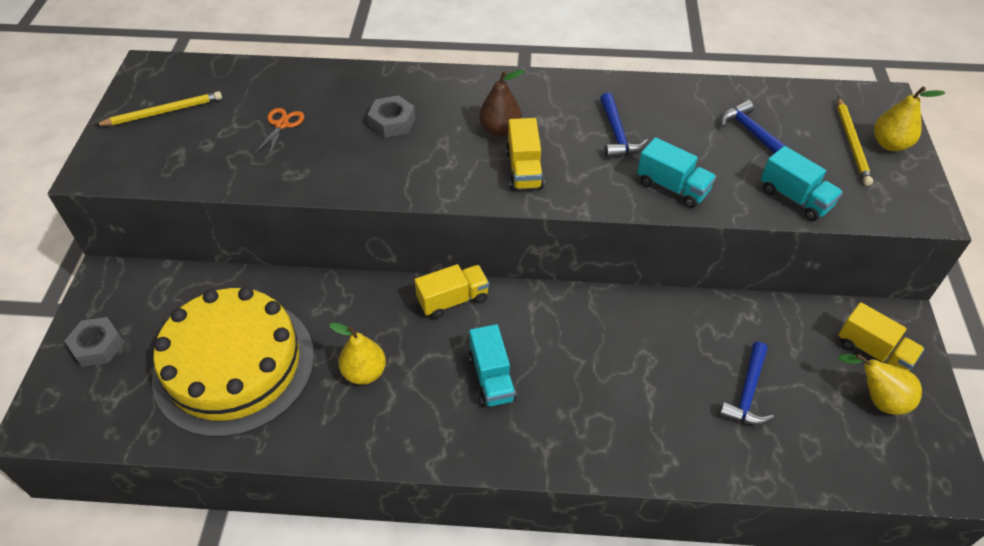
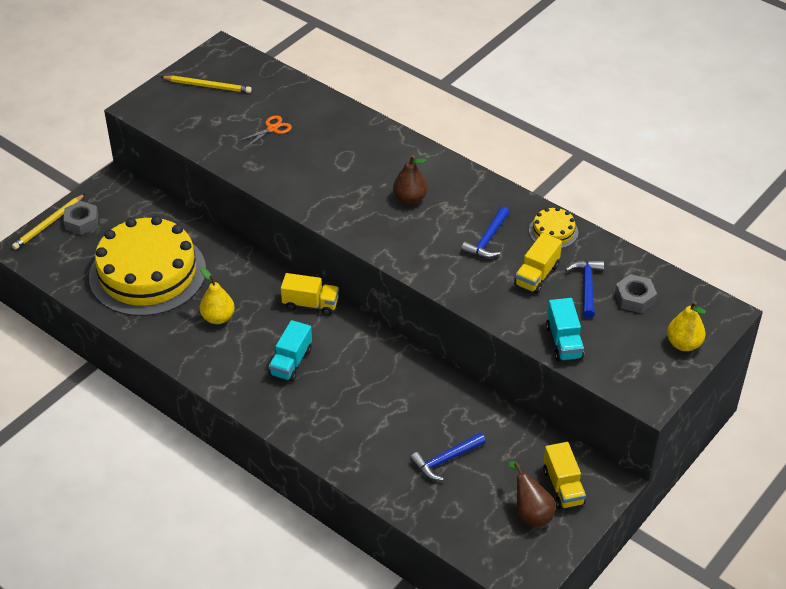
camera: 35 degrees right, 5 degrees down
(392, 122) = (343, 160): grey nut -> grey nut (635, 298)
(524, 169) = (398, 232): yellow truck -> yellow truck (537, 275)
(666, 97) = (553, 231): none -> yellow cake
(672, 187) = (486, 292): turquoise truck -> none
(852, 143) = (655, 329): yellow pencil -> yellow pencil (49, 224)
(877, 399) = (530, 513): yellow pear -> brown pear

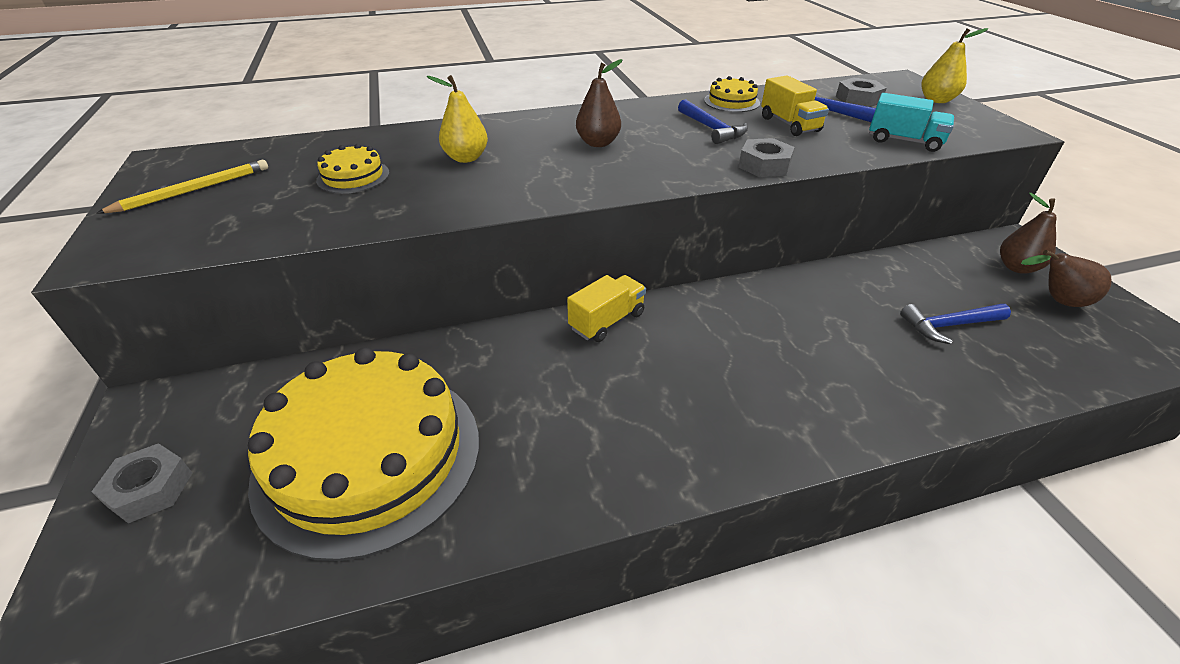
camera: 55 degrees left, 5 degrees down
(49, 224) = (78, 542): yellow pencil -> none
(218, 318) = (546, 416): yellow pear -> yellow pear (466, 158)
(272, 128) = (353, 176): orange scissors -> yellow cake
(291, 362) = (696, 381): turquoise truck -> none
(445, 460) = (949, 325): blue hammer -> blue hammer turned 75 degrees clockwise
(449, 285) = (764, 165): none -> grey nut
(563, 486) = (1017, 267): yellow truck -> brown pear

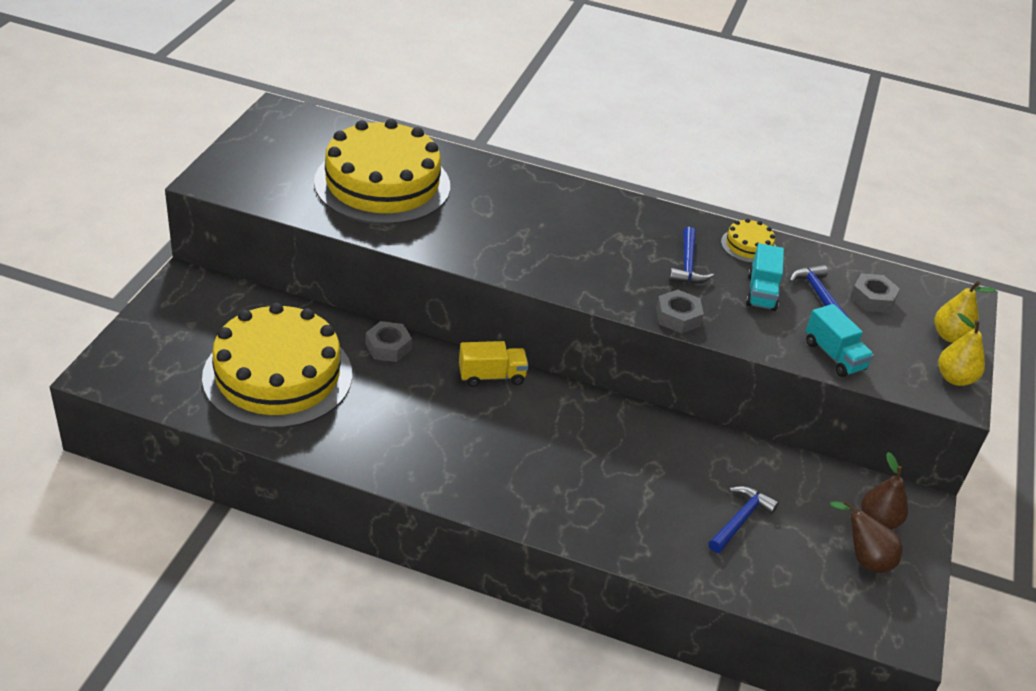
camera: 30 degrees right, 0 degrees up
(150, 489) = (164, 330): grey nut -> grey nut (388, 347)
(193, 190) = (281, 149): yellow pencil -> none
(353, 176) = (382, 184): yellow cake -> yellow cake, size x2.45
(466, 158) = (470, 203): yellow pear -> yellow pear (954, 378)
(598, 143) = (579, 235): brown pear -> none
(789, 124) = (761, 292): yellow truck -> turquoise truck
(949, 325) = (740, 520): blue hammer -> blue hammer turned 105 degrees clockwise

